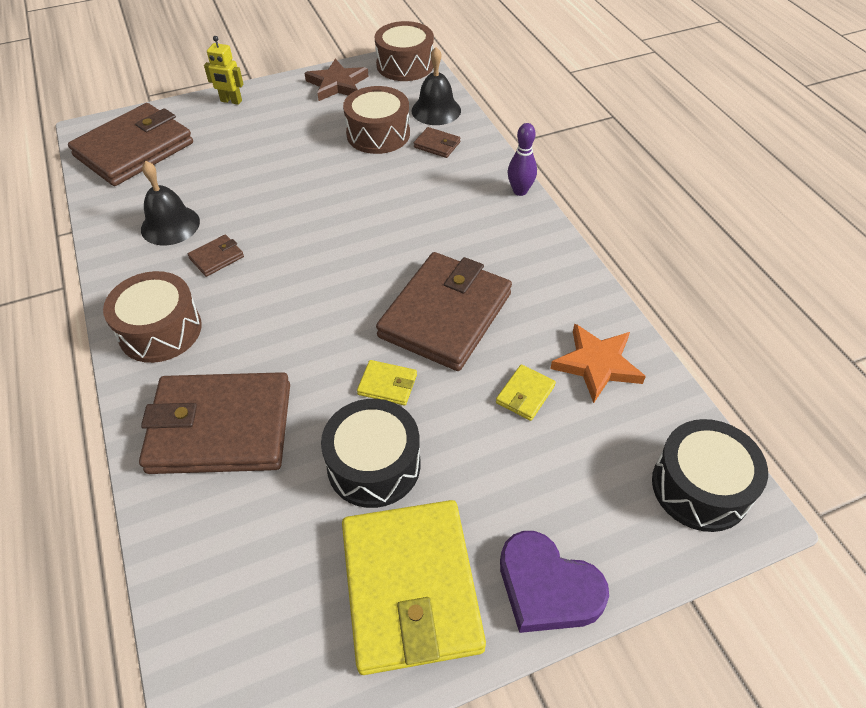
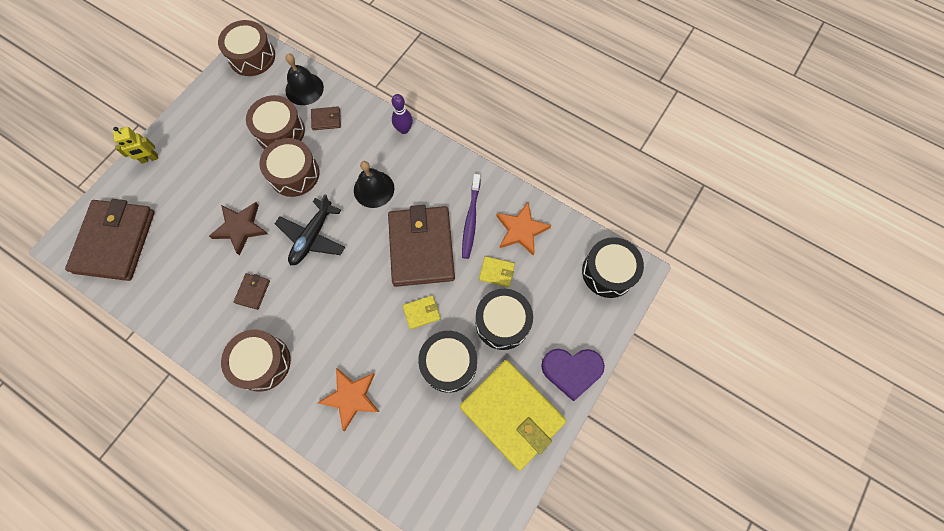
camera: 35 degrees left, 20 degrees up
(170, 225) = (200, 286): black bell -> black bell (374, 189)
(220, 427) = (351, 397): brown wallet -> orange star
(327, 240) = (312, 237): none -> black plane
(337, 84) = (216, 101): brown star -> brown star (240, 228)
(359, 175) = (294, 174): none -> brown drum
(488, 459) = (502, 322): none -> black drum
(525, 394) = (496, 272): yellow wallet -> yellow wallet turned 75 degrees counterclockwise
(534, 318) = (471, 220): none -> purple toothbrush

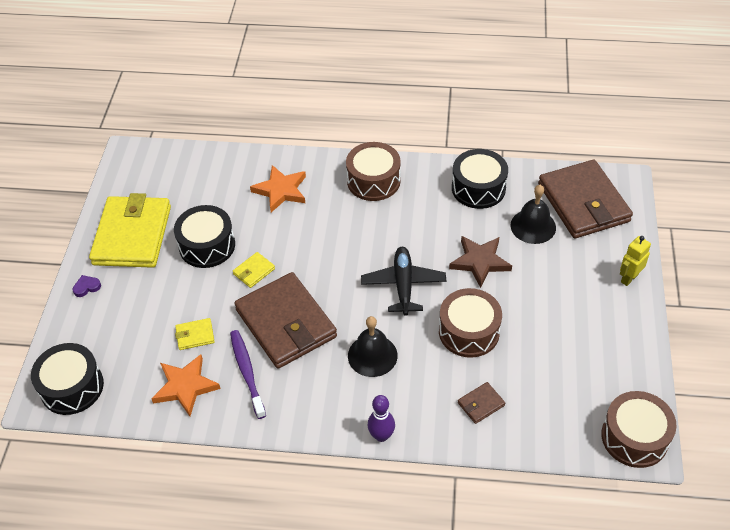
camera: 155 degrees right, 20 degrees down
(253, 292) = (423, 221): brown wallet -> none
(280, 131) = (521, 366): brown drum -> none
(304, 89) = (536, 428): black bell -> black bell (533, 226)
(502, 322) = (170, 296): black drum -> black drum (478, 188)
(511, 414) = (132, 235): yellow wallet -> yellow wallet turned 75 degrees clockwise
(571, 371) = (86, 287): purple heart -> purple heart, size x0.44

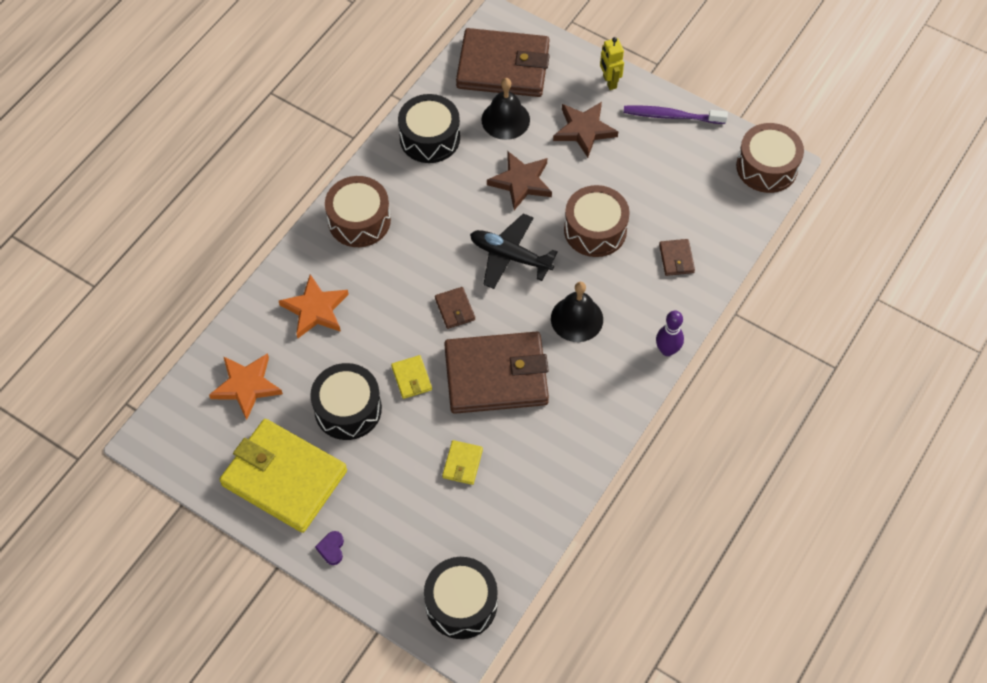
camera: 65 degrees left, 10 degrees up
(185, 386) = (521, 495): orange star -> orange star (246, 386)
(247, 372) = (535, 433): purple toothbrush -> purple toothbrush (671, 116)
(331, 271) = (455, 309): none -> brown wallet
(564, 282) = (584, 130): none -> brown star

